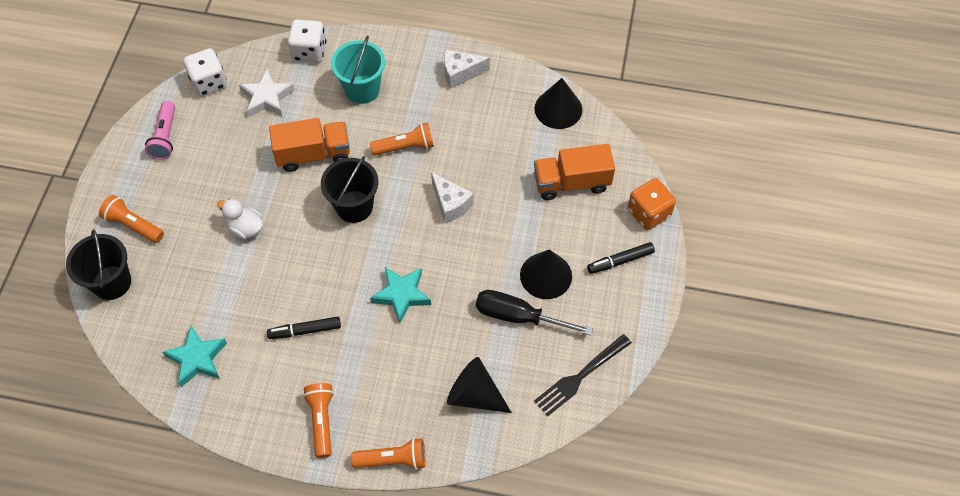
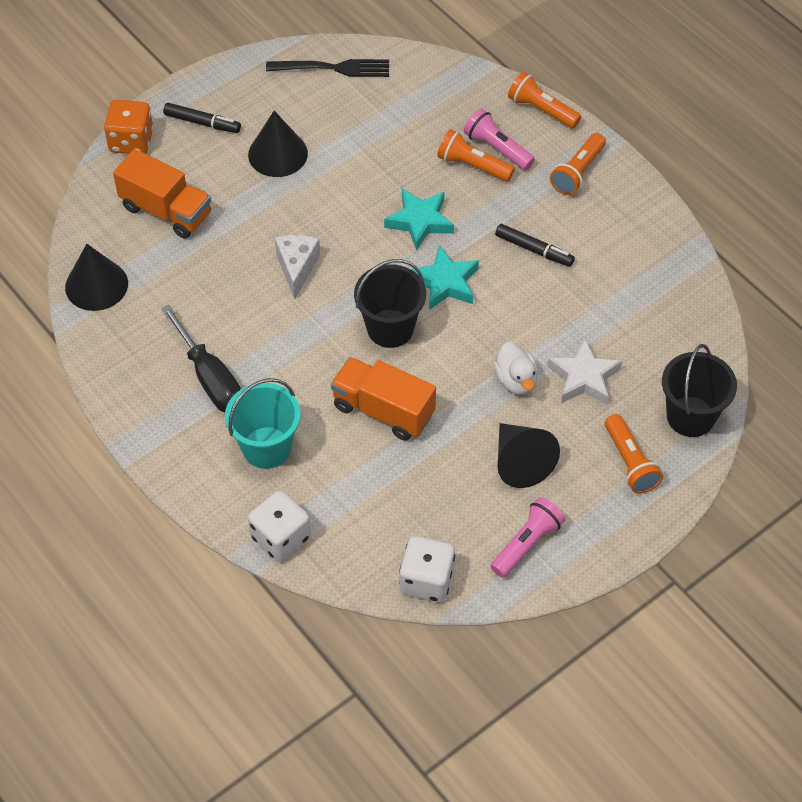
camera: 140 degrees left, 5 degrees down
(197, 359) = (652, 290): turquoise star -> turquoise star (445, 282)
(267, 97) = (377, 512): white star -> white star (583, 377)
(398, 396) = (497, 149): none -> pink flashlight
(405, 147) = (284, 352): orange flashlight -> orange flashlight (472, 166)
(460, 73) = (148, 391): white cheese -> none
(474, 395) = (432, 110): black cone -> black cone (520, 462)
(519, 316) = (335, 139): black screwdriver -> black screwdriver (210, 378)

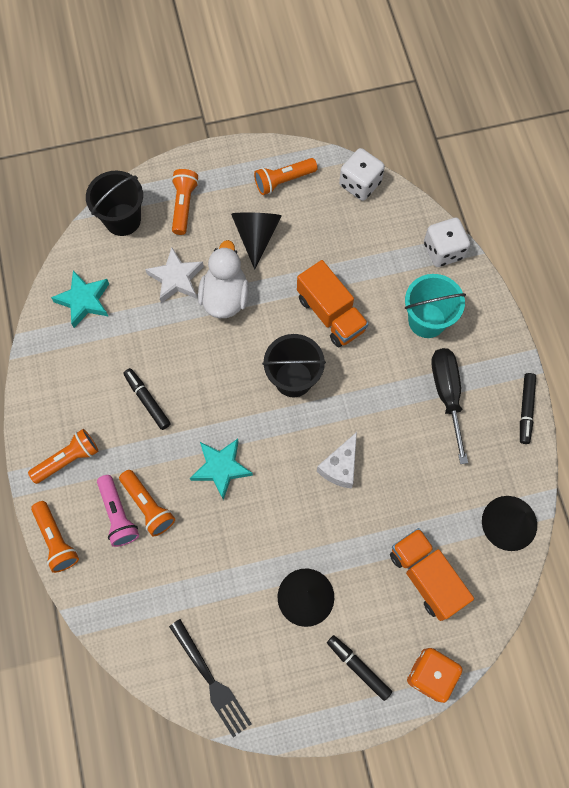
camera: 155 degrees left, 15 degrees up
(114, 397) = (525, 410): none -> black marker
(333, 68) = (211, 680): black fork -> black fork turned 150 degrees counterclockwise
(445, 282) = (231, 401): turquoise star -> turquoise star (84, 301)
(515, 380) = (225, 297): white duck -> white duck, size x1.51
(527, 544) = (283, 181): pink flashlight -> orange flashlight

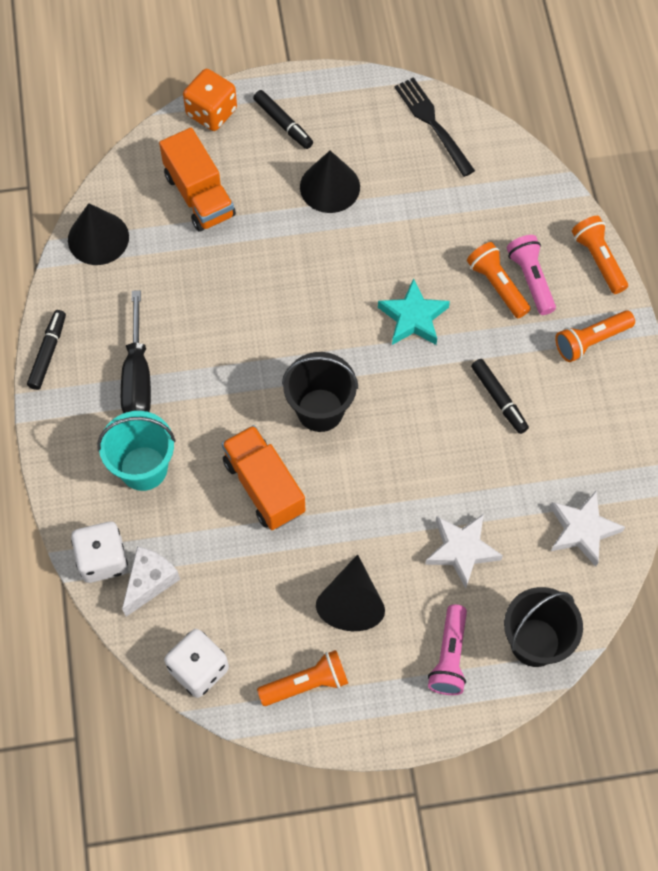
camera: 175 degrees left, 5 degrees down
(84, 301) = (582, 530): turquoise star -> white star
(184, 205) = (449, 657): orange flashlight -> pink flashlight
(225, 297) = (398, 520): white duck -> none
(340, 467) = (276, 308): white cheese -> white cheese (150, 582)

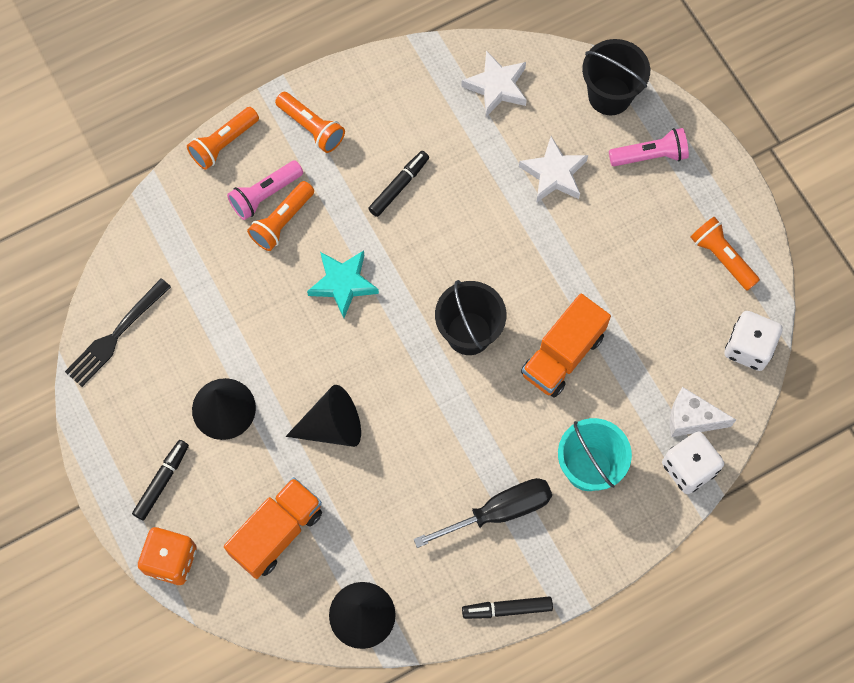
camera: 110 degrees left, 5 degrees up
(351, 602) = (637, 246): black cone -> black cone (332, 426)

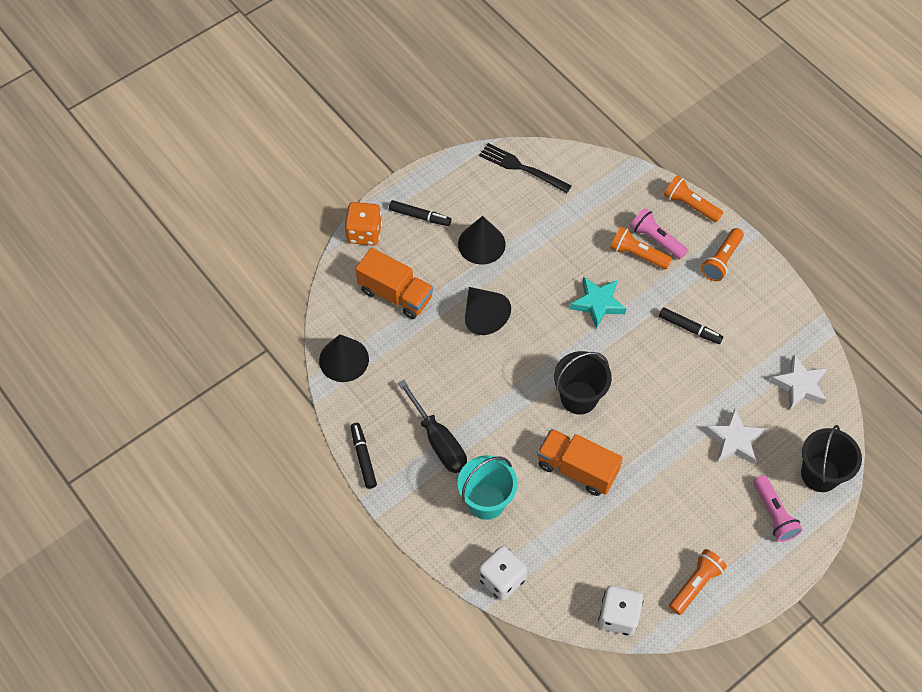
camera: 80 degrees right, 10 degrees down
(691, 418) = (544, 576): white cheese -> none

